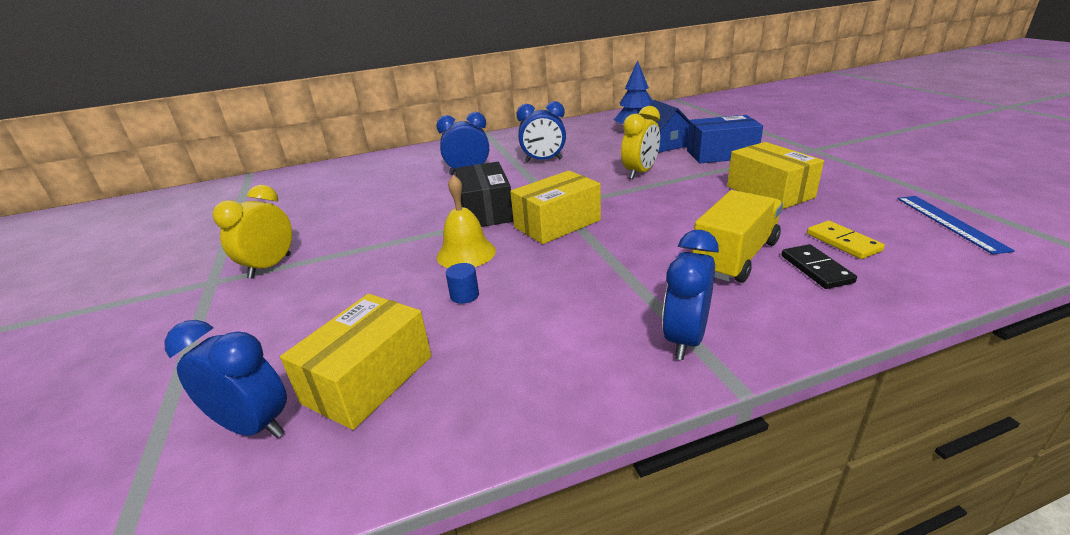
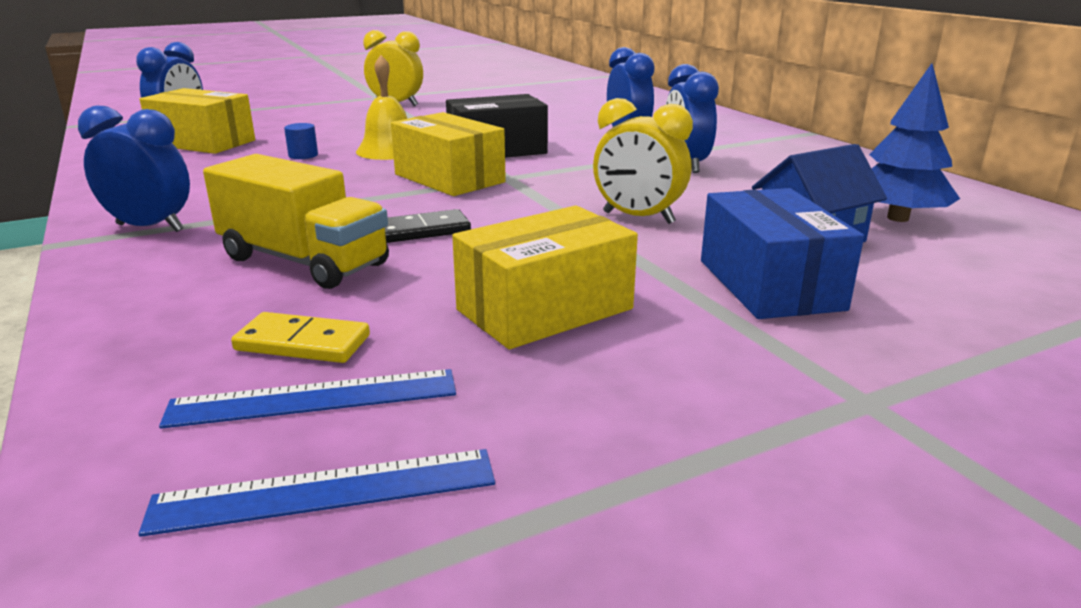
camera: 80 degrees right, 5 degrees down
(816, 269) = (233, 308): black domino -> black domino (423, 231)
(843, 242) = (302, 343): yellow domino -> yellow domino turned 45 degrees clockwise
(891, 233) = (314, 398): none -> blue ruler

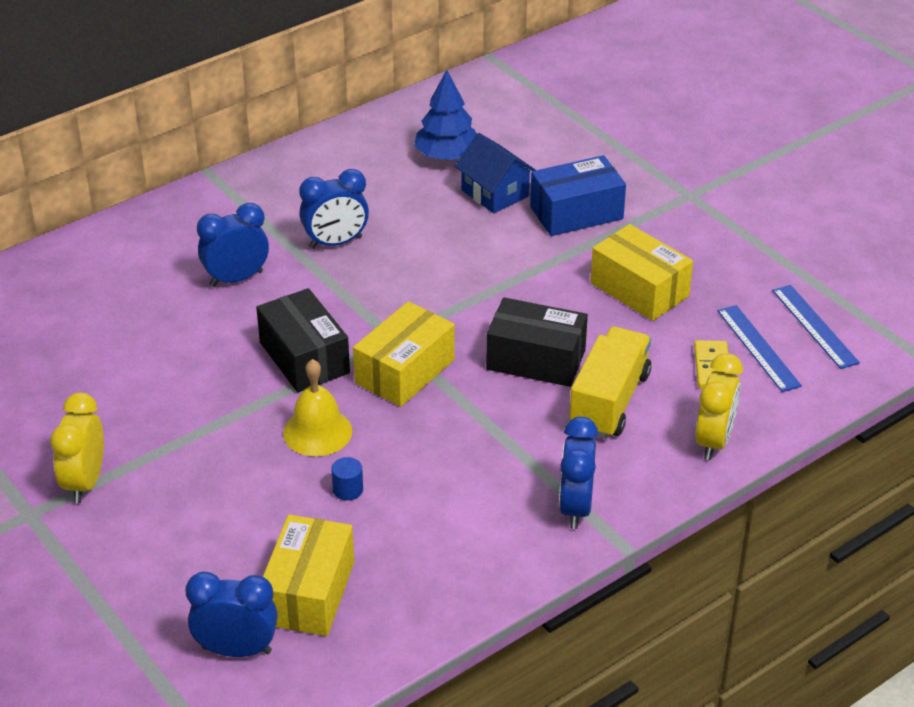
camera: 100 degrees left, 15 degrees up
(423, 231) = (536, 360): black domino -> black box
(638, 218) = (478, 263): yellow clock -> yellow clock (714, 441)

